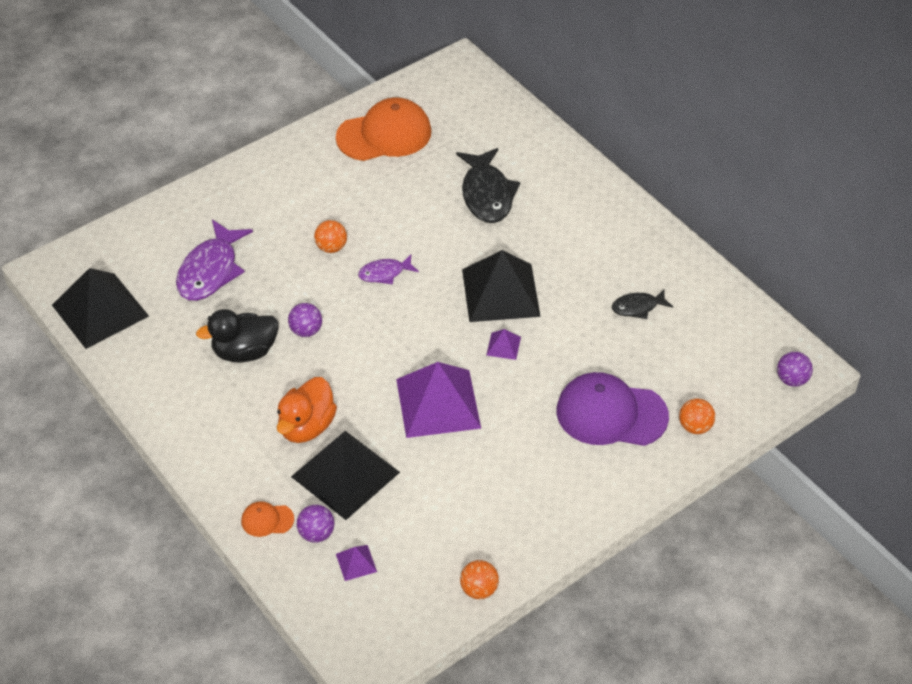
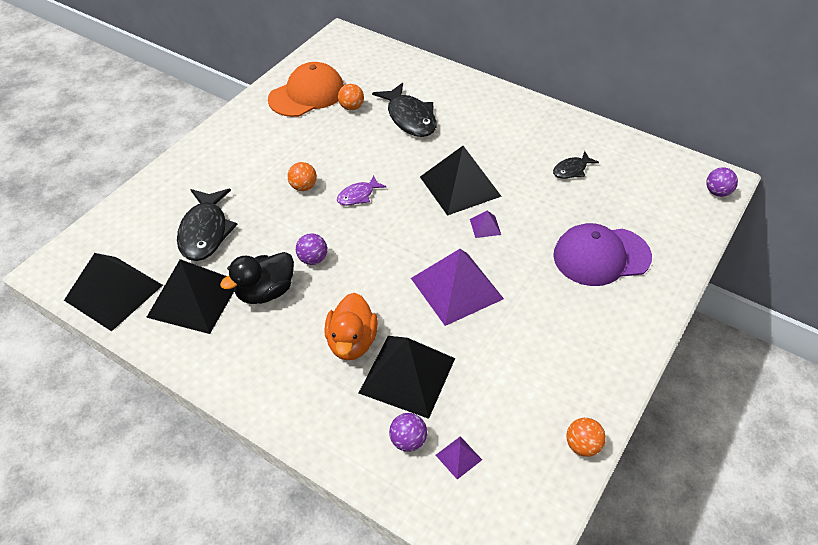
camera: 20 degrees left, 0 degrees up
(173, 339) = (194, 299): none -> black pyramid
(210, 270) = (205, 232): purple fish -> black fish
(267, 520) = (355, 442): orange cap -> none
(695, 427) = (671, 248): orange ball -> orange ball (351, 107)

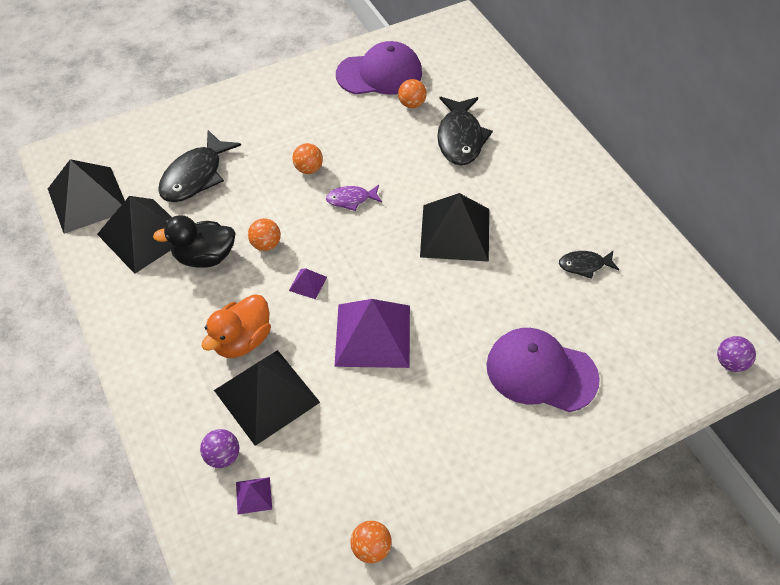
camera: 30 degrees right, 5 degrees up
(307, 94) = (379, 74): orange cap -> purple cap
(313, 259) = (266, 244): purple ball -> orange ball
(485, 226) = (447, 285): purple pyramid -> purple pyramid (308, 283)

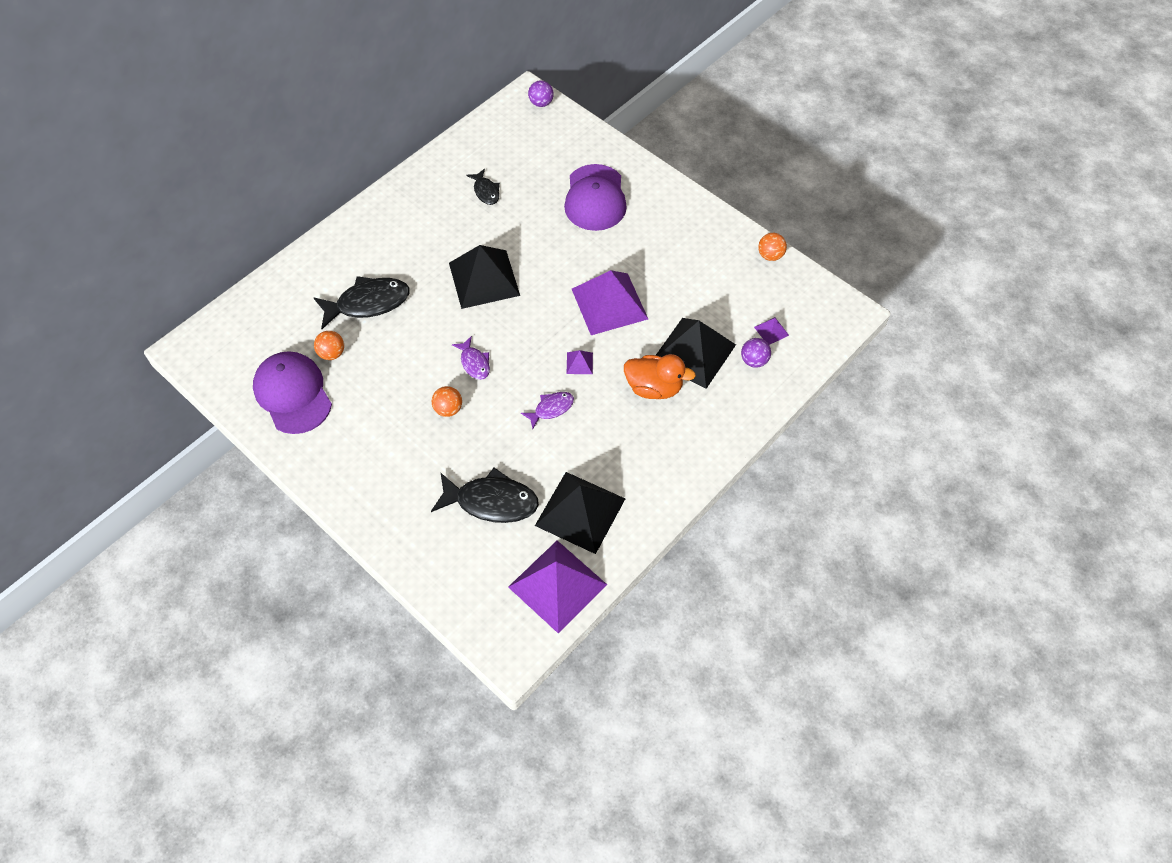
camera: 110 degrees left, 5 degrees up
(87, 199) = (557, 585): black pyramid -> purple pyramid
(204, 257) = (584, 450): black duck -> none
(266, 244) = (551, 409): orange ball -> purple fish

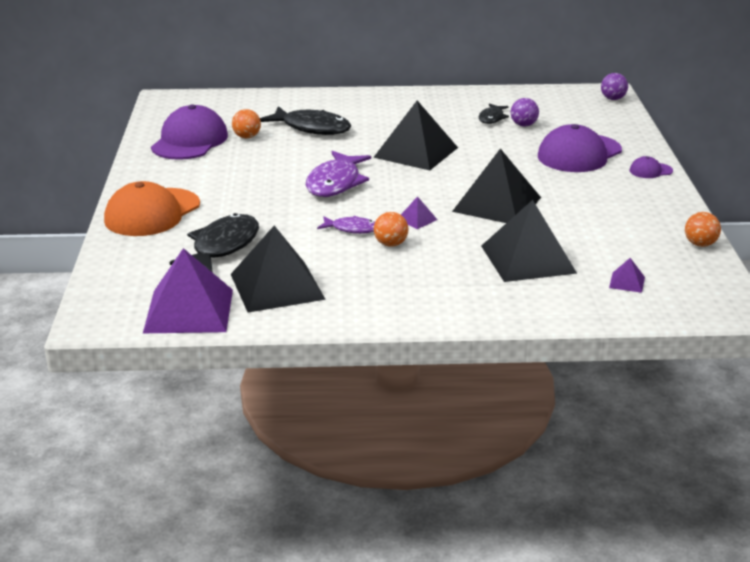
camera: 45 degrees right, 30 degrees down
(388, 506) = (152, 213): none -> orange cap
(448, 409) = (276, 193): orange ball -> orange ball (390, 244)
(474, 363) = (335, 183): purple fish -> purple fish, size x1.83
(491, 501) = (222, 247): black fish -> black fish turned 120 degrees counterclockwise
(609, 303) = (497, 204): purple pyramid -> black pyramid
(654, 387) = (457, 259): orange duck -> none
(660, 187) = (650, 171): none -> purple cap
(754, 360) = (579, 289): purple ball -> purple ball (523, 125)

